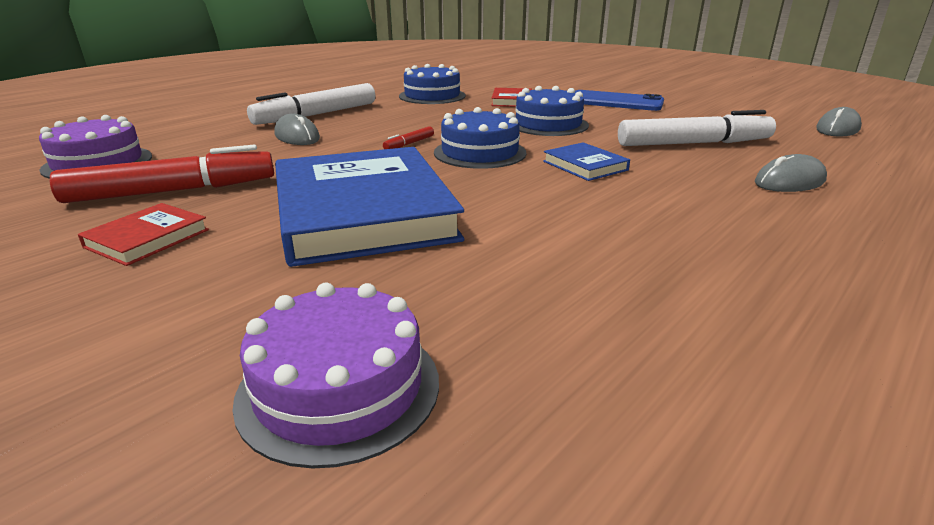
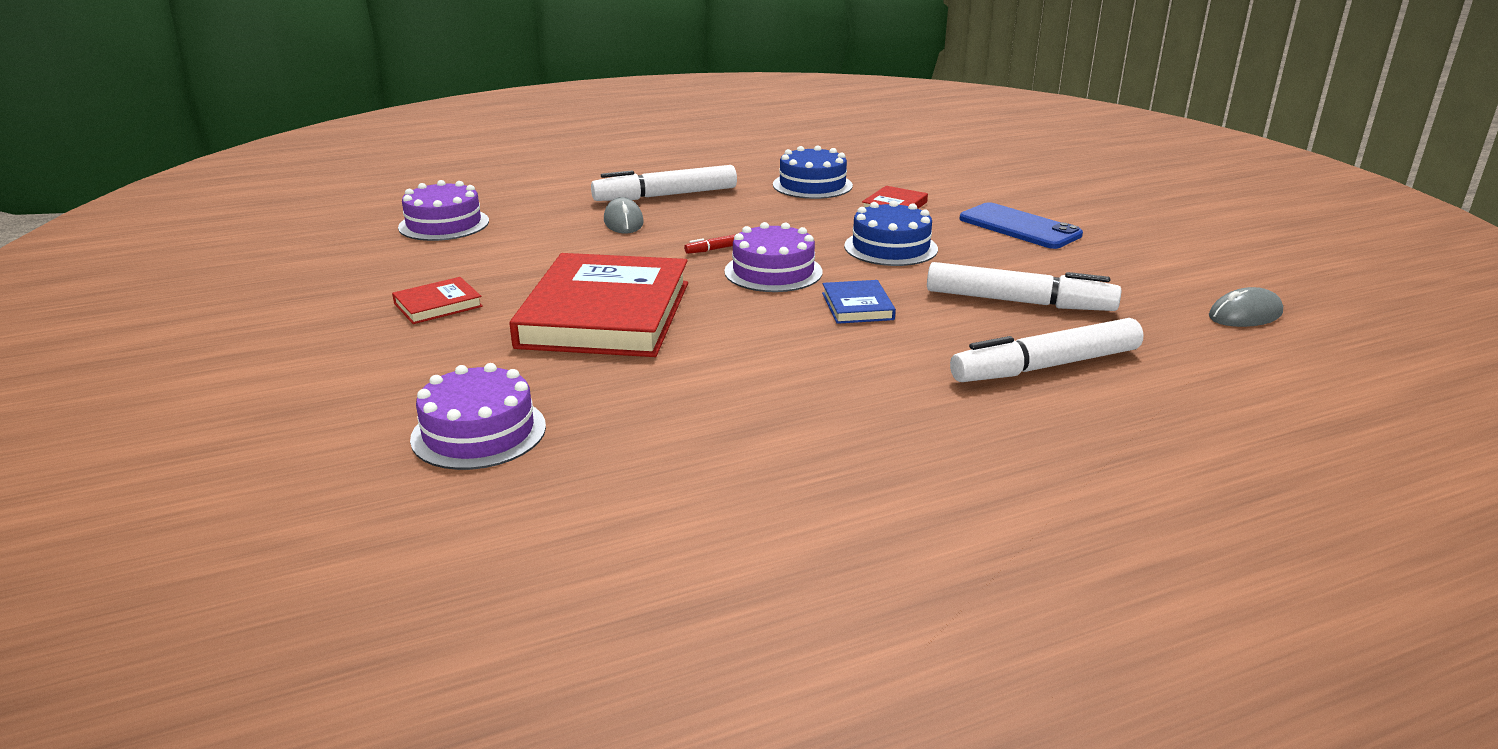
camera: 25 degrees right, 0 degrees up
(172, 191) = (480, 265): red marker -> none
(363, 212) = (605, 314): blue book -> red book
(480, 153) = (773, 272): blue cake -> purple cake
(789, 182) = (1046, 366): grey mouse -> white marker

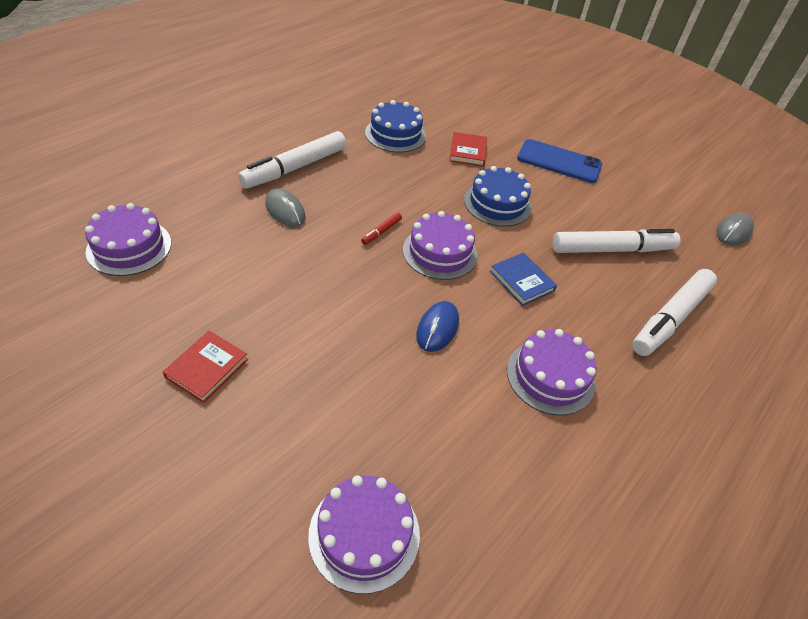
camera: 30 degrees left, 20 degrees up
(605, 314) = (355, 341): red book -> none
(710, 321) = (437, 328): none -> blue mouse
(814, 378) = (550, 376): none -> purple cake

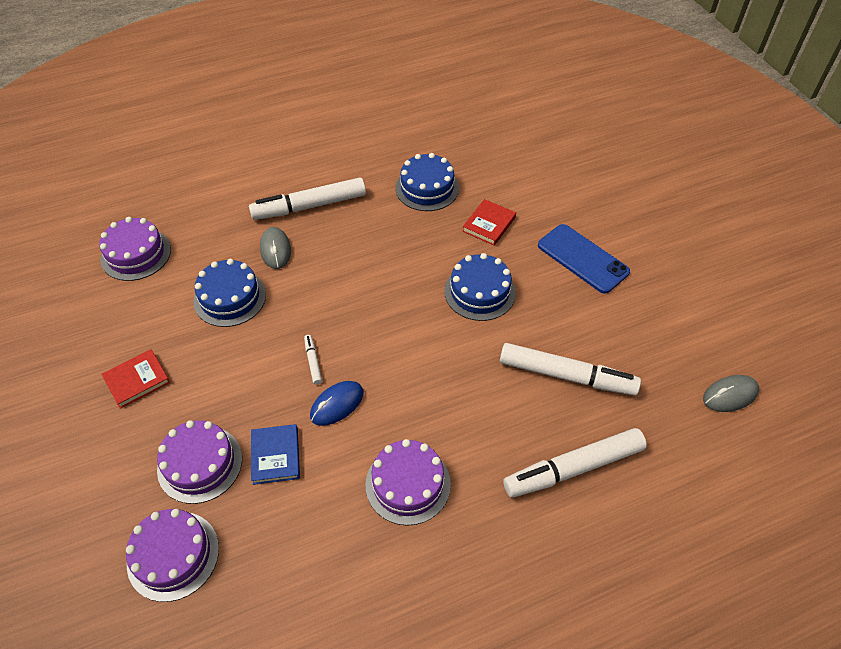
camera: 30 degrees right, 5 degrees up
(264, 263) = (230, 298): none -> blue cake
(381, 232) = (347, 294): red marker -> none
(388, 297) = (313, 361): none -> white marker
(440, 252) = (387, 330): purple cake -> purple cake (200, 464)
(521, 281) = (446, 382): blue book -> blue book (275, 456)

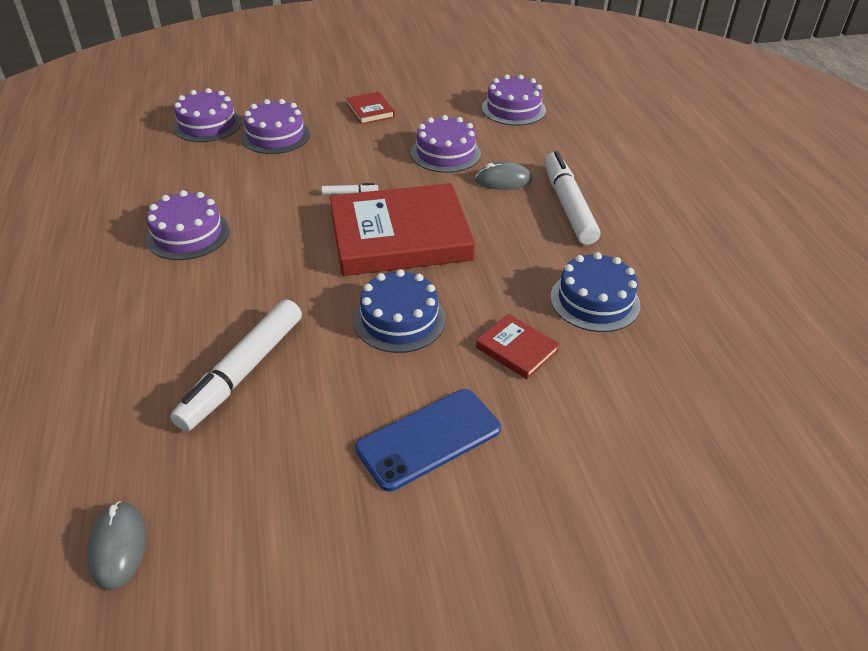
camera: 100 degrees right, 10 degrees down
(230, 298) = (445, 153): blue cake -> purple cake
(275, 456) = (261, 169): blue book -> none
(337, 404) = (294, 203): blue mouse -> none
(374, 310) = (400, 236): none -> red book
(573, 468) = (127, 349): white marker -> none

